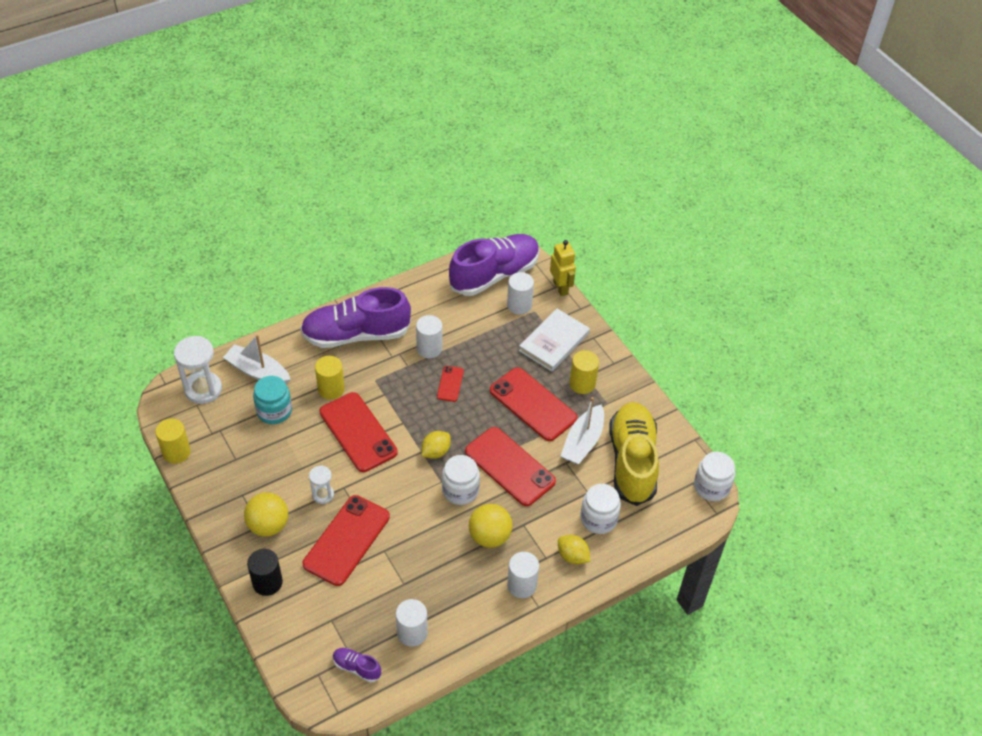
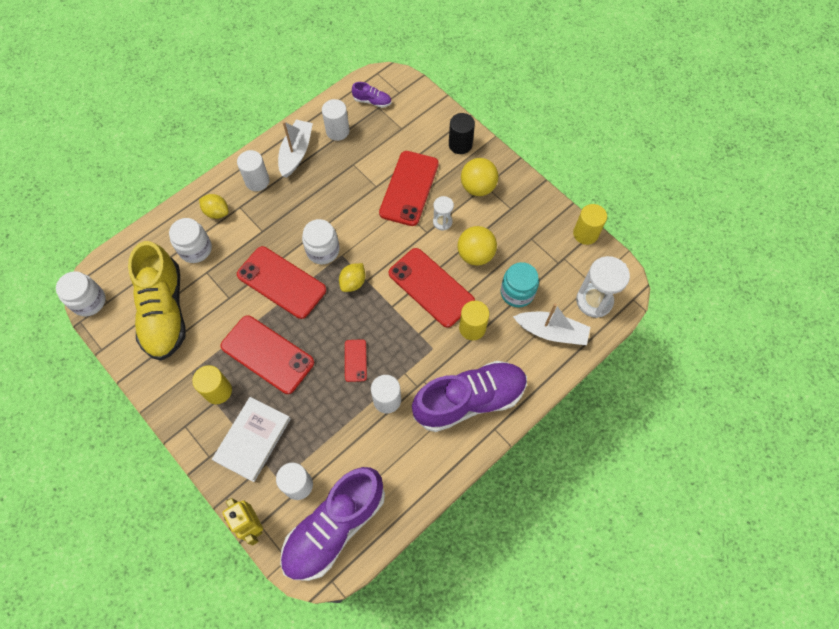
camera: 170 degrees right, 15 degrees up
(489, 536) = (290, 215): yellow ball -> yellow ball (475, 255)
(583, 442) = (213, 322): white boat -> white boat (296, 153)

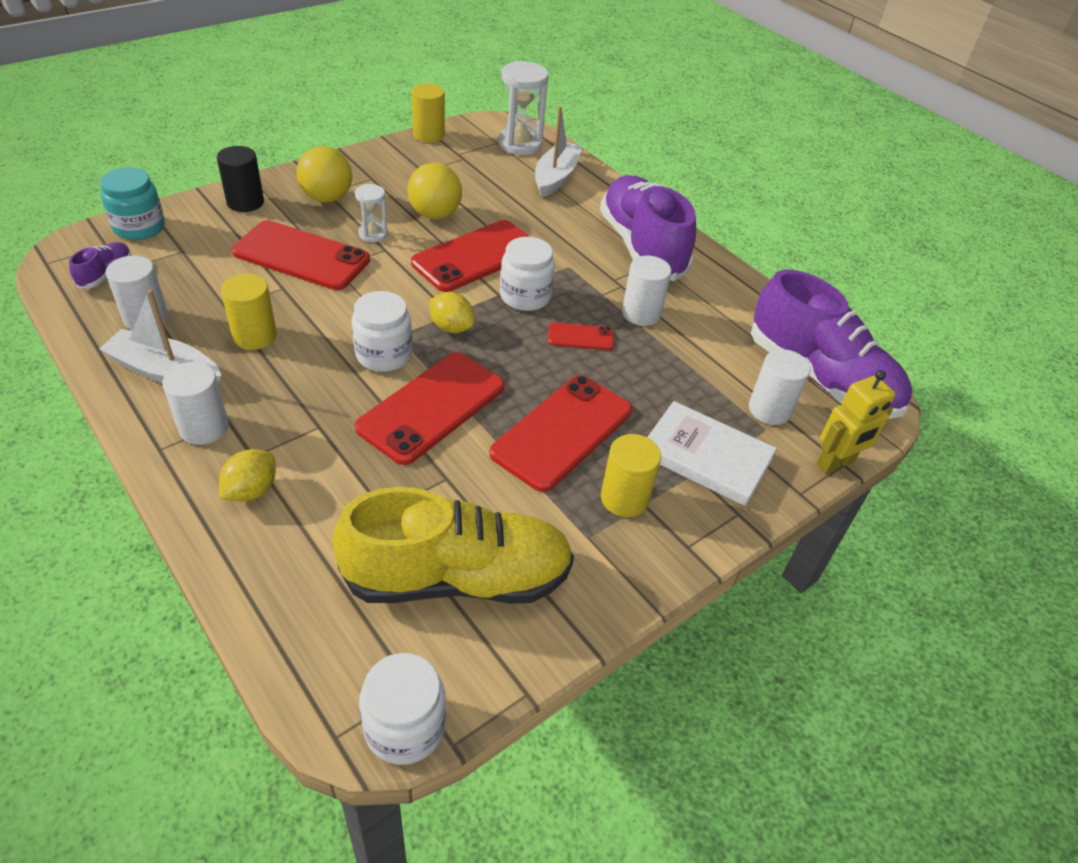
camera: 90 degrees left, 20 degrees down
(195, 249) = (327, 526): white jar -> white jar (525, 296)
(472, 328) = (543, 231): yellow cylinder -> yellow cylinder (255, 336)
(517, 292) = (498, 192): turquoise jar -> turquoise jar (139, 227)

